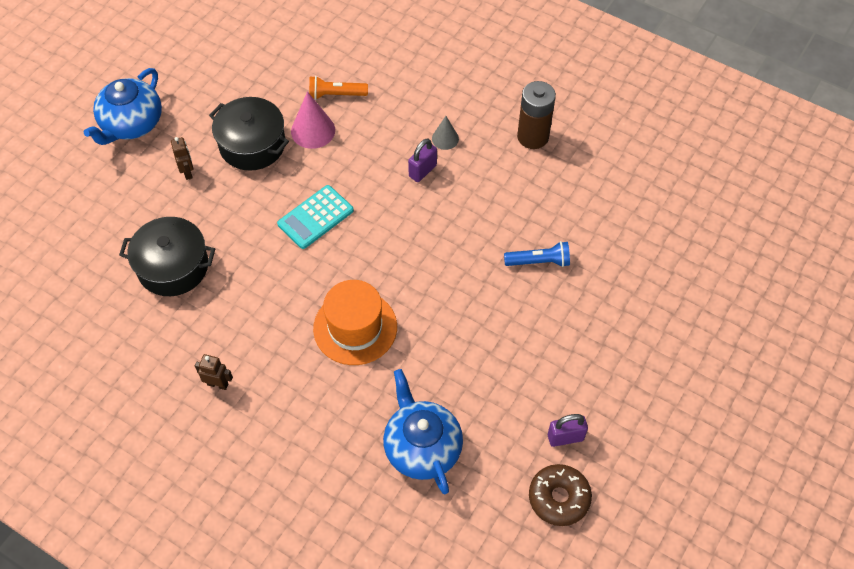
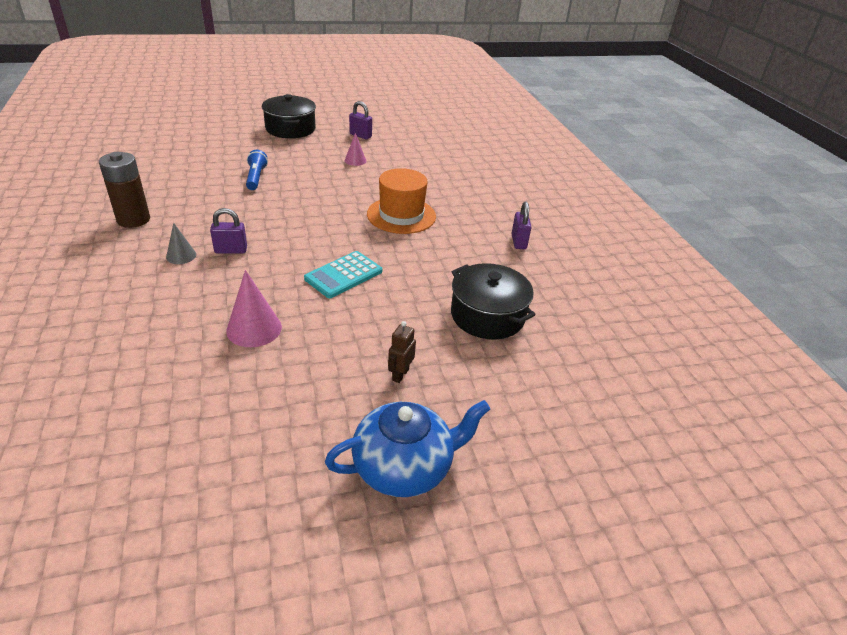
camera: 140 degrees left, 20 degrees down
(218, 384) = (518, 242): brown robot -> purple padlock
(252, 145) = (316, 355): black pot -> black pot (290, 129)
(315, 217) = (343, 275): turquoise calculator -> turquoise calculator turned 135 degrees clockwise
(336, 95) = (189, 341): orange flashlight -> none
(422, 447) = (431, 166): blue teapot -> none
(502, 378) = (355, 160): none -> pink cone
(539, 261) = (256, 178): blue flashlight -> blue flashlight turned 45 degrees clockwise
(559, 498) = (393, 128): brown donut -> none

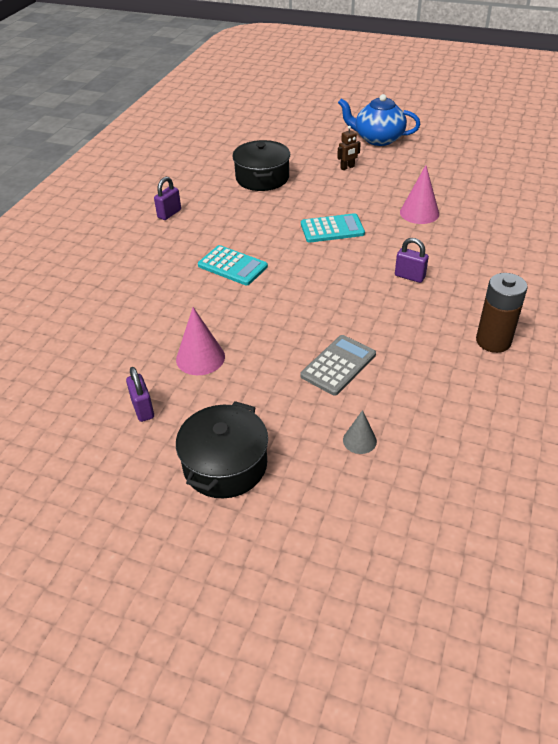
camera: 140 degrees left, 5 degrees up
(181, 256) = (454, 284): grey cone -> grey cone (359, 440)
(256, 178) = (338, 365): blue flashlight -> grey calculator
(355, 160) = (200, 358): pink cone -> pink cone, size x1.64
(401, 215) = (232, 266): orange hat -> turquoise calculator

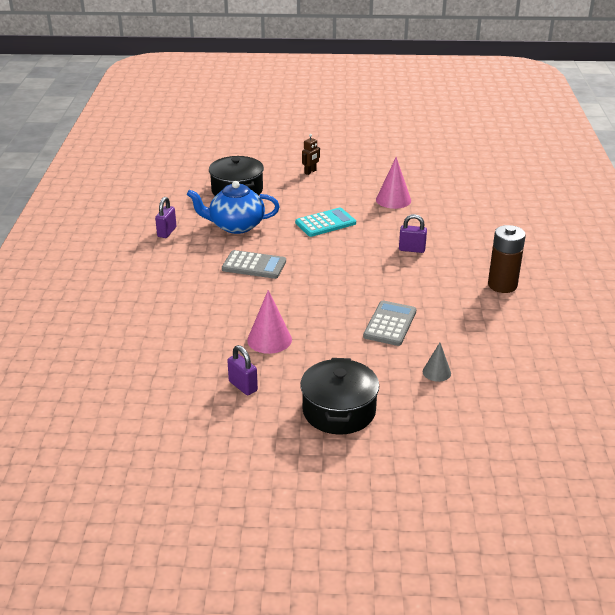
camera: 20 degrees left, 10 degrees down
(232, 266) = (254, 265): turquoise calculator -> grey calculator
(378, 139) = (324, 145): blue teapot -> blue teapot (236, 226)

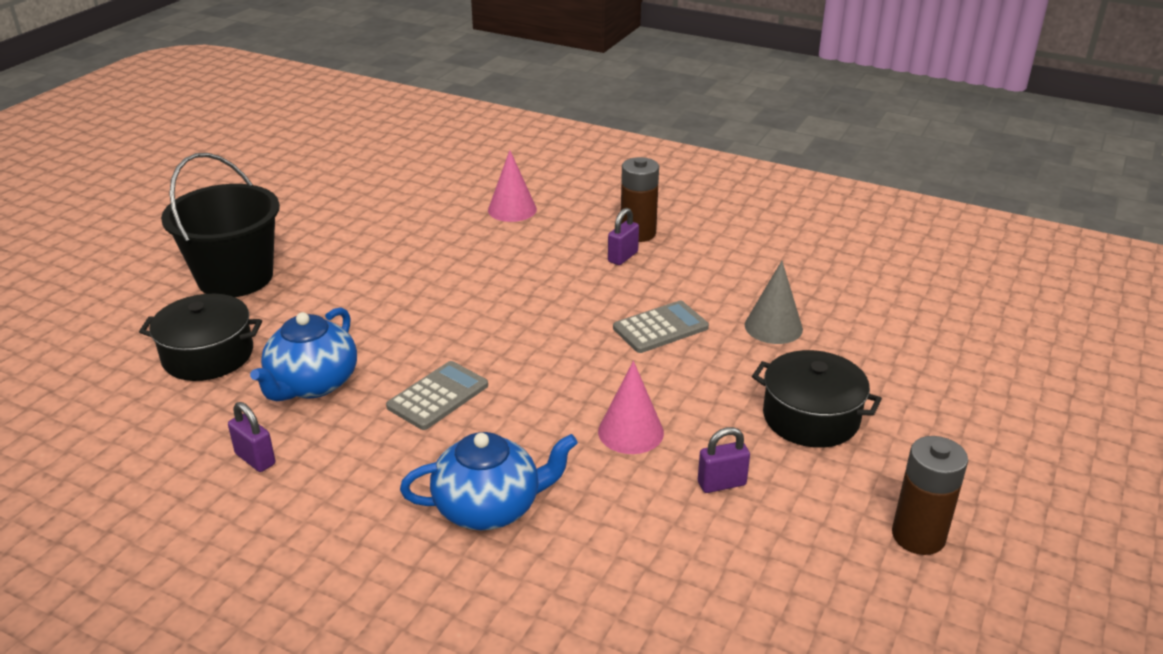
camera: 65 degrees left, 0 degrees up
(172, 310) = (489, 507): none -> blue teapot
(242, 482) = (918, 536): none -> brown battery
(310, 172) = (235, 277): brown robot -> black bucket
(325, 223) = (388, 306): turquoise calculator -> none
(390, 324) = (660, 328): grey calculator -> grey calculator turned 105 degrees clockwise
(393, 200) = (386, 240): pink cone -> pink cone (512, 209)
(412, 249) = (514, 264): purple padlock -> purple padlock (623, 257)
(436, 372) = (773, 327): grey cone -> grey cone, size x1.64

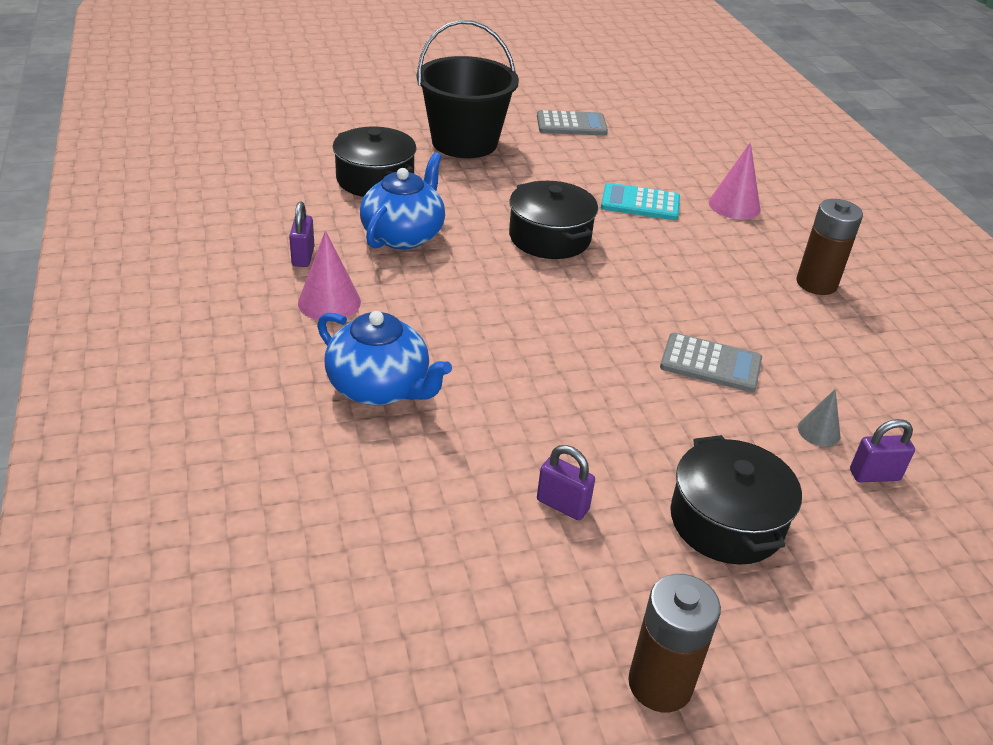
camera: 45 degrees right, 5 degrees up
(312, 384) = (403, 235): blue teapot -> blue teapot turned 135 degrees clockwise
(427, 311) = (549, 237): none -> black pot
(438, 396) = (465, 296): grey calculator -> grey calculator (571, 124)
(448, 245) = (640, 203): none -> turquoise calculator
(623, 257) = (770, 293): purple padlock -> purple padlock (874, 475)
(630, 432) = (557, 416): pink cone -> pink cone (329, 302)
(773, 327) = (818, 431): grey cone -> grey cone, size x0.61

